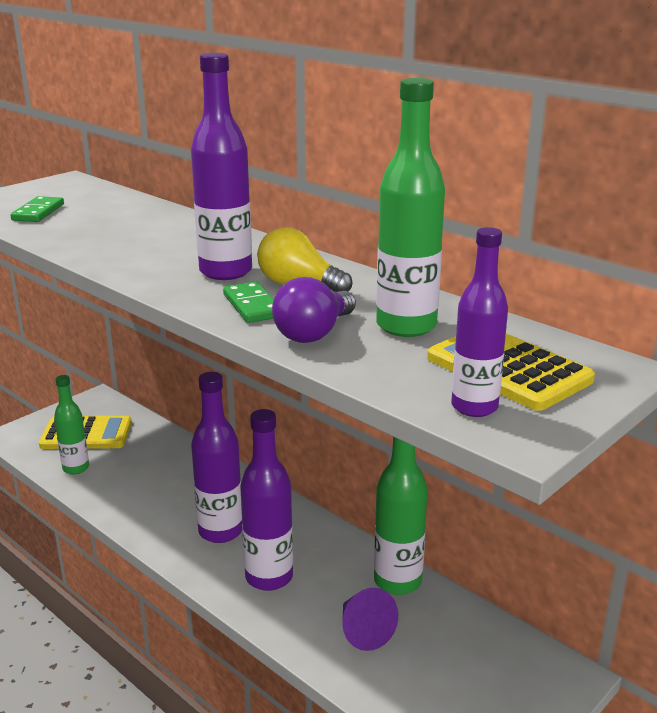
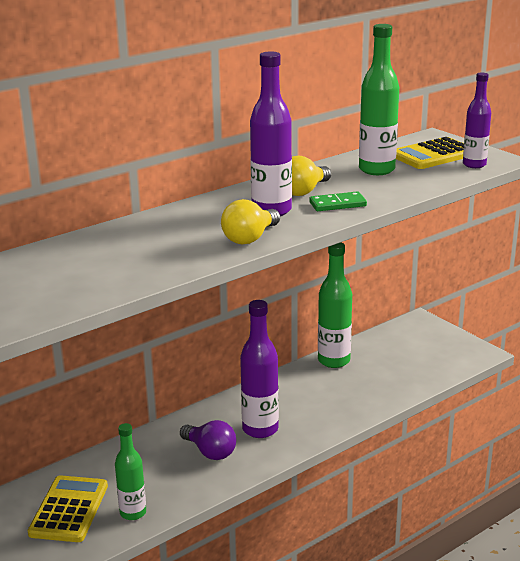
camera: 80 degrees left, 0 degrees up
(38, 212) = (71, 284): green domino -> none
(138, 267) = (250, 238): none -> yellow light bulb
(269, 577) = (320, 409): purple bottle -> none
(314, 333) = (384, 190): purple light bulb -> purple light bulb (210, 452)
(363, 631) = (379, 377): purple cone -> none

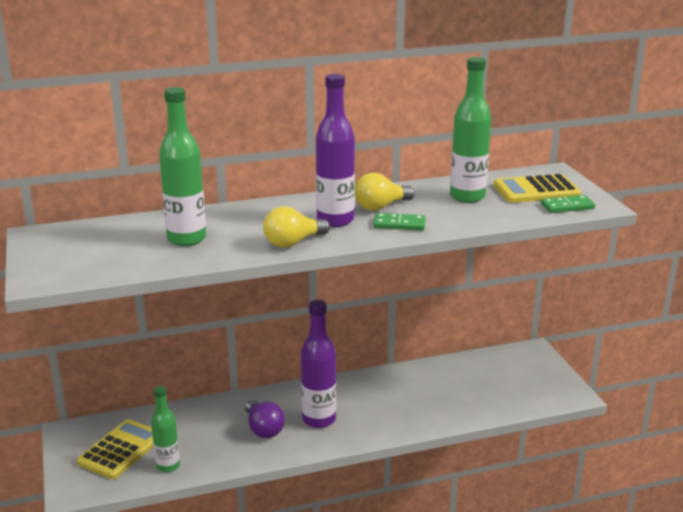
camera: 20 degrees right, 0 degrees up
(334, 361) = (426, 371): green bottle -> green bottle (186, 239)
(474, 165) = (567, 206): purple bottle -> green domino

